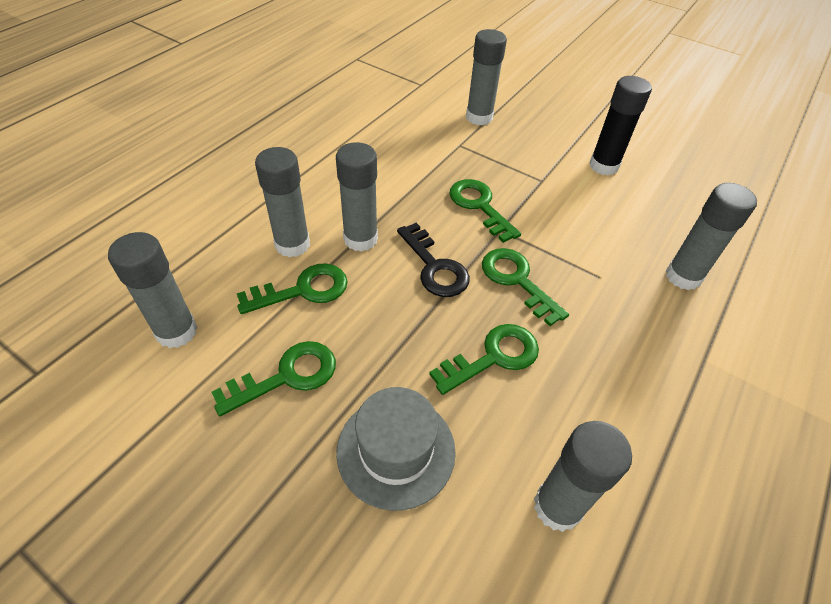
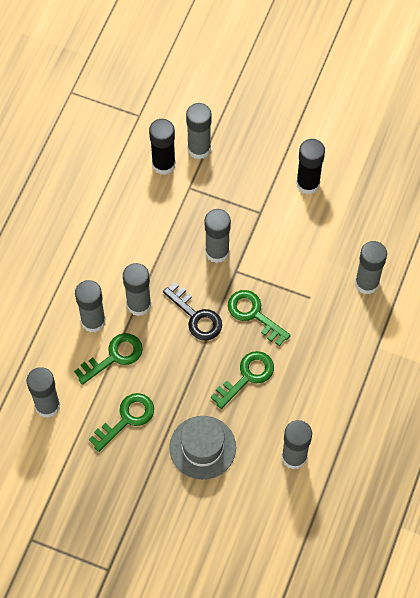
camera: 10 degrees left, 15 degrees up
(435, 122) = (163, 164): none -> black glue stick
(479, 206) = (217, 252): green key -> grey glue stick

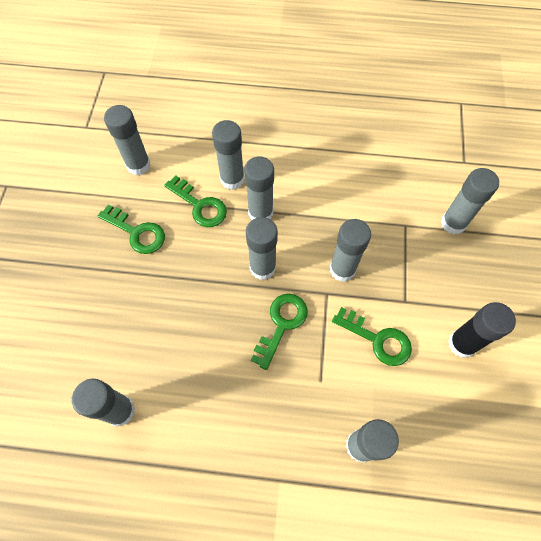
camera: 75 degrees right, 0 degrees up
(163, 164) = (421, 196): black glue stick -> none
(196, 316) = (262, 268): black key -> grey glue stick
(202, 447) = (117, 310): grey hat -> none
(247, 376) = (207, 335): green key -> green key (377, 339)

